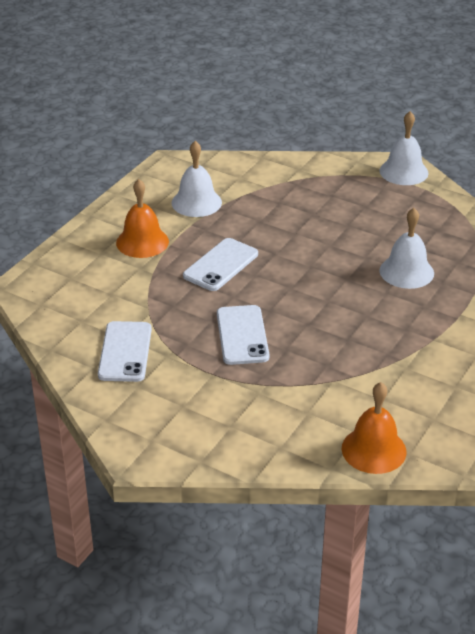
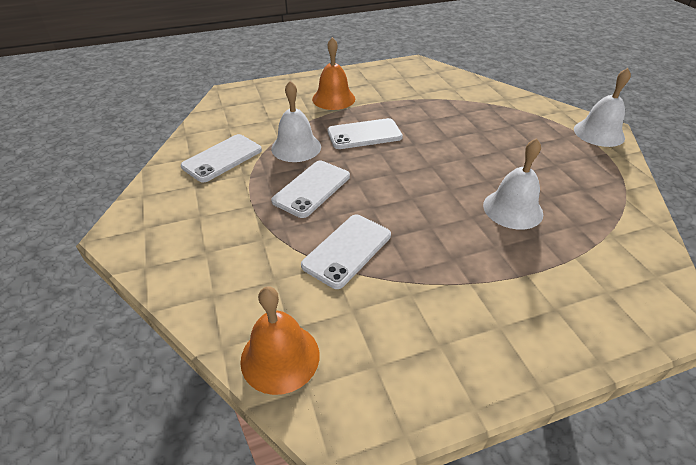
camera: 40 degrees right, 5 degrees up
(196, 202) = (402, 91): white bell -> white bell (296, 147)
(330, 364) = (347, 250): none -> white phone

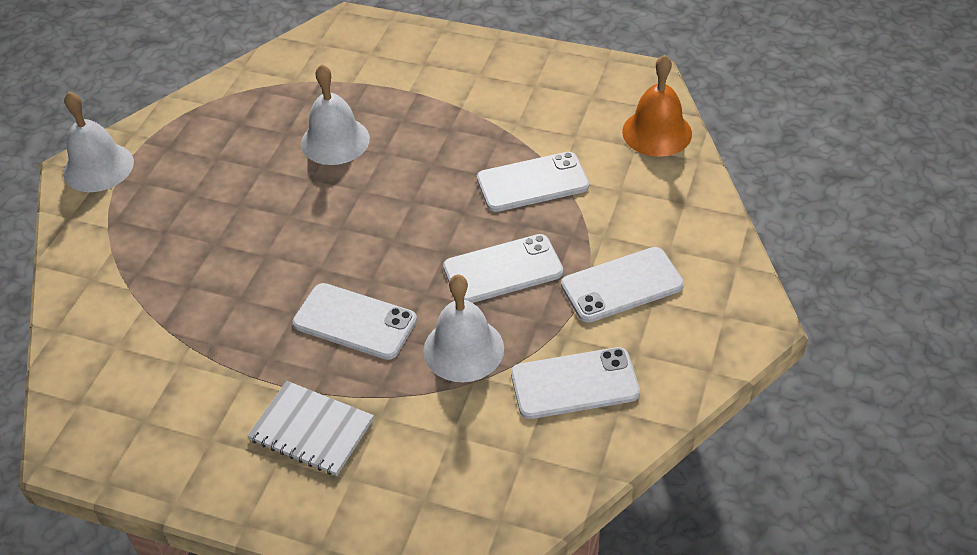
camera: 140 degrees left, 5 degrees up
(227, 214) = (622, 285): none -> white phone
(333, 99) = (311, 430): orange bell -> white notebook

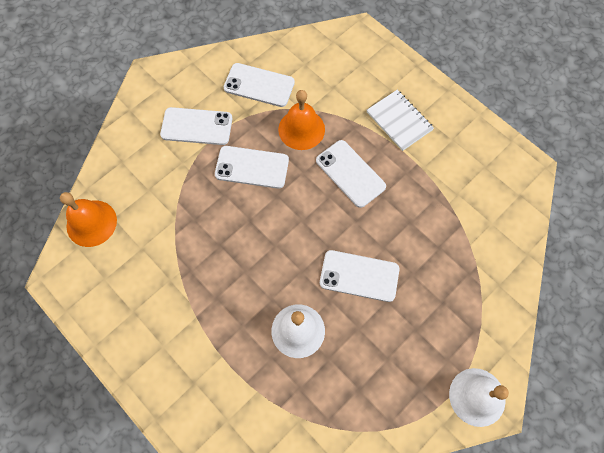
camera: 155 degrees left, 20 degrees up
(463, 349) = (301, 129): white bell -> orange bell
(532, 182) = (194, 222): white phone -> white phone (359, 276)

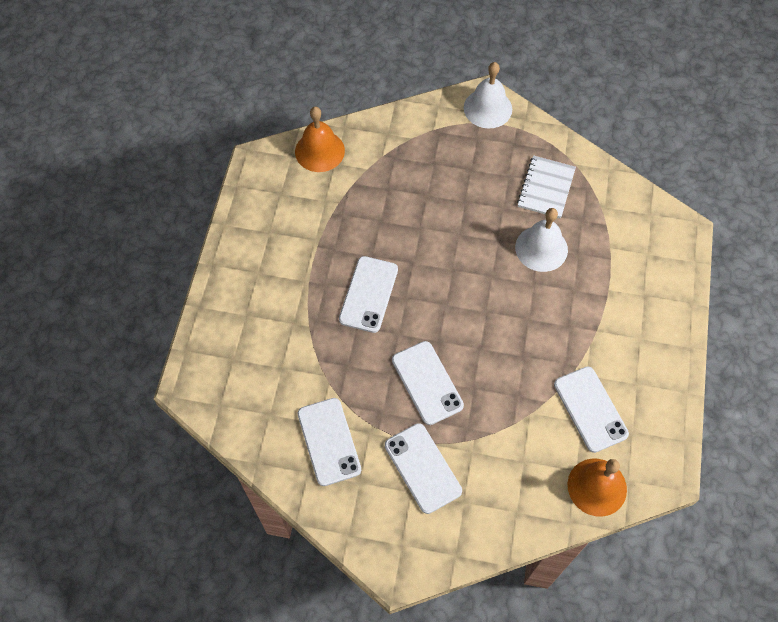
camera: 125 degrees left, 5 degrees down
(301, 129) = (352, 366): orange bell -> orange bell (319, 151)
(359, 276) = (460, 232): white phone -> white phone (590, 409)
(399, 121) = (280, 286): white notebook -> white notebook (546, 188)

